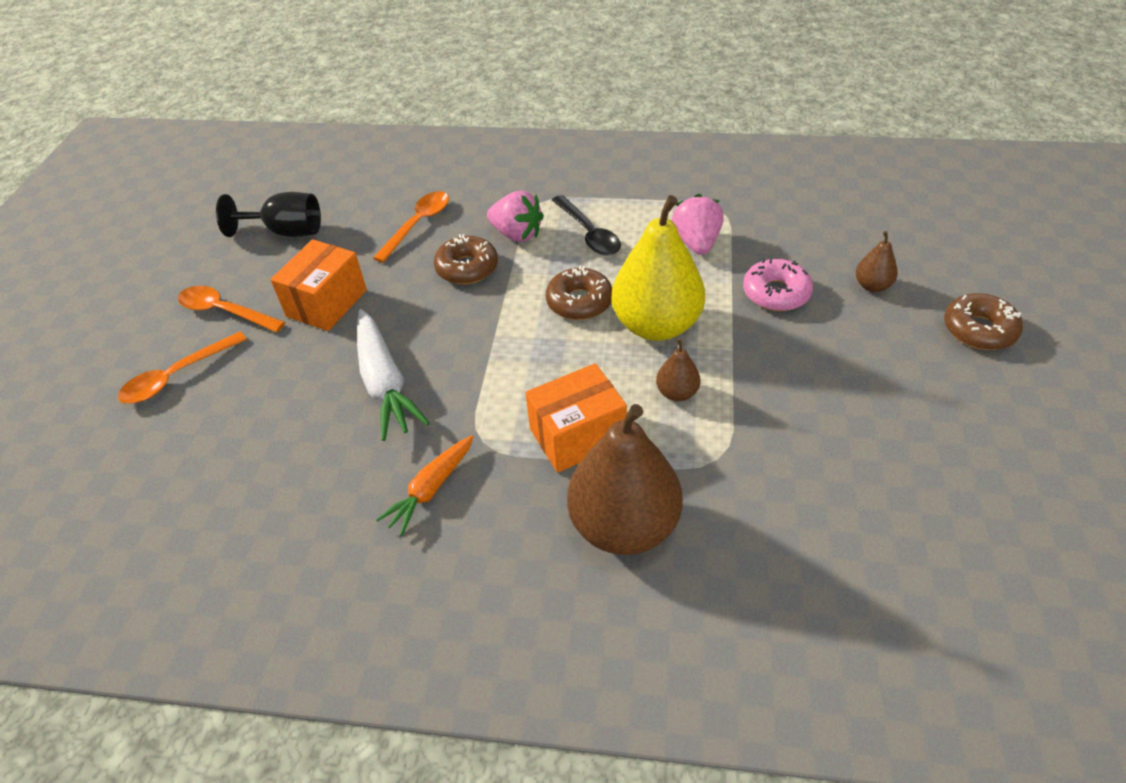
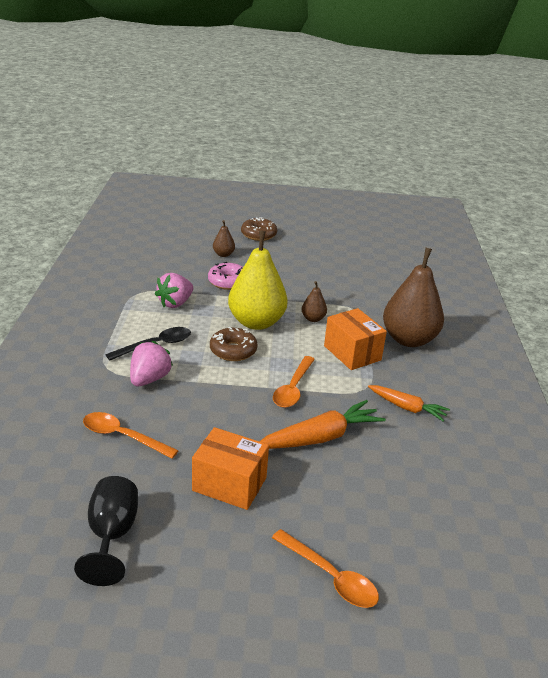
camera: 100 degrees left, 15 degrees down
(224, 311) = (239, 561): orange spoon -> orange spoon (293, 389)
(385, 383) = (321, 437): white carrot -> orange carrot
(467, 268) = (189, 403): brown donut -> none
(696, 243) = (175, 303): pink strawberry -> pink strawberry turned 45 degrees counterclockwise

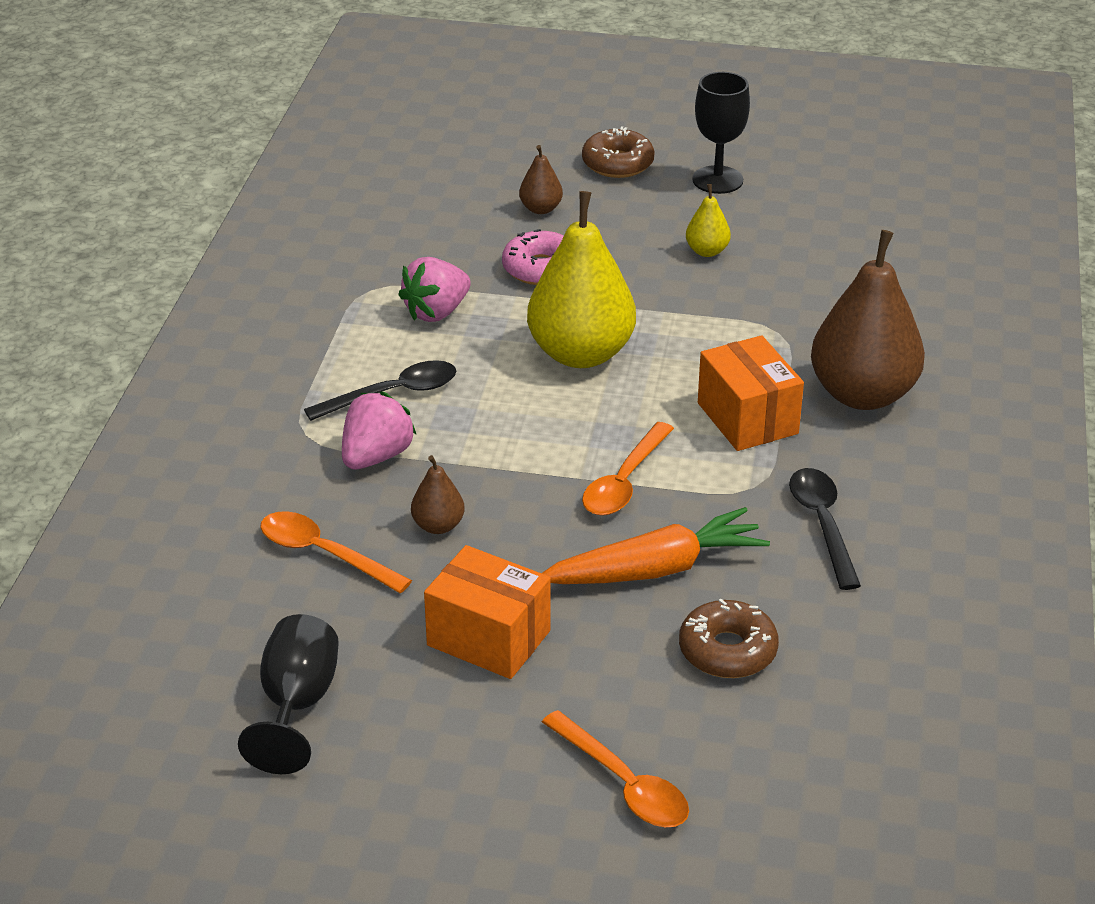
camera: 10 degrees right, 5 degrees up
(233, 350) = (529, 408): brown donut -> brown donut (727, 650)
(309, 241) = (717, 180): none -> black goblet
(311, 273) = (707, 251): none -> yellow pear
(313, 319) = (689, 348): brown pear -> brown pear (438, 526)
(407, 408) = (822, 524): orange carrot -> black spoon

